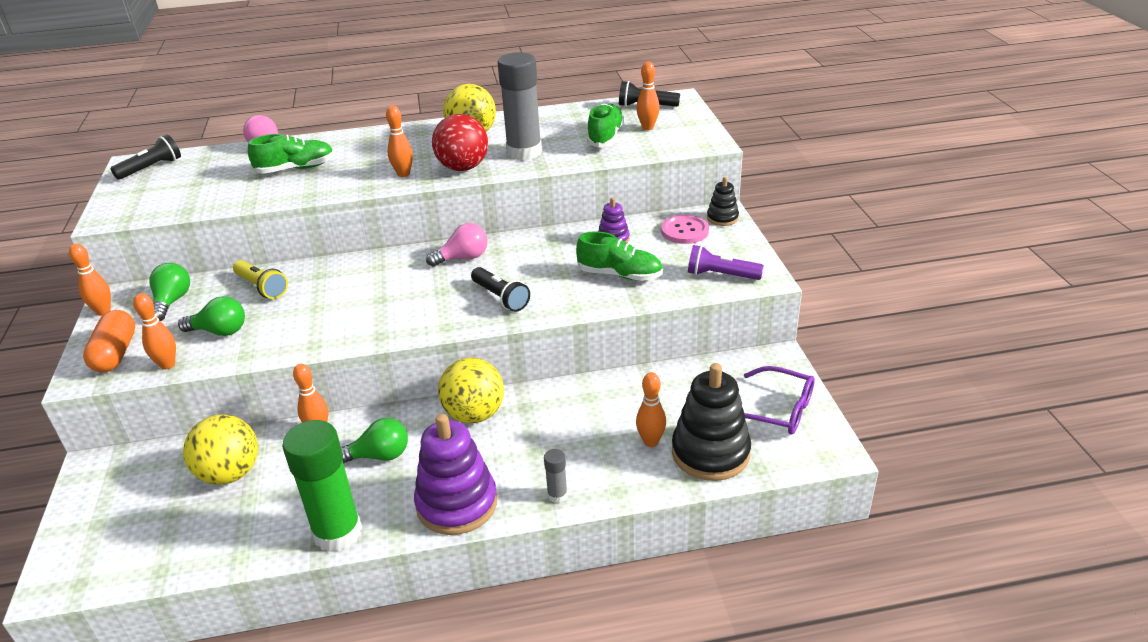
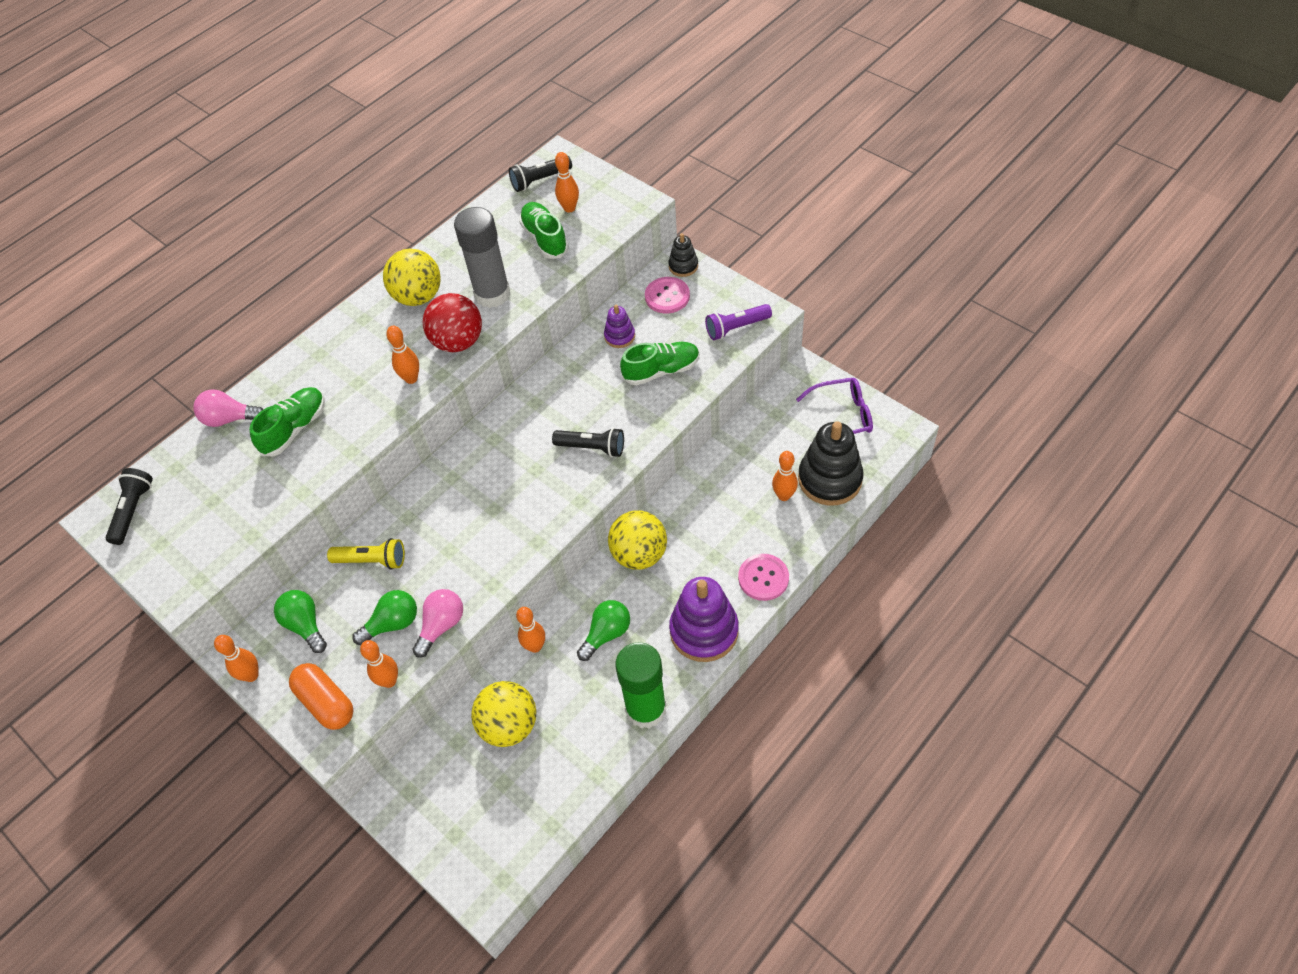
camera: 35 degrees left, 20 degrees up
(463, 258) = (516, 426): pink light bulb -> pink light bulb (441, 626)
(557, 495) = (763, 578): grey glue stick -> pink button

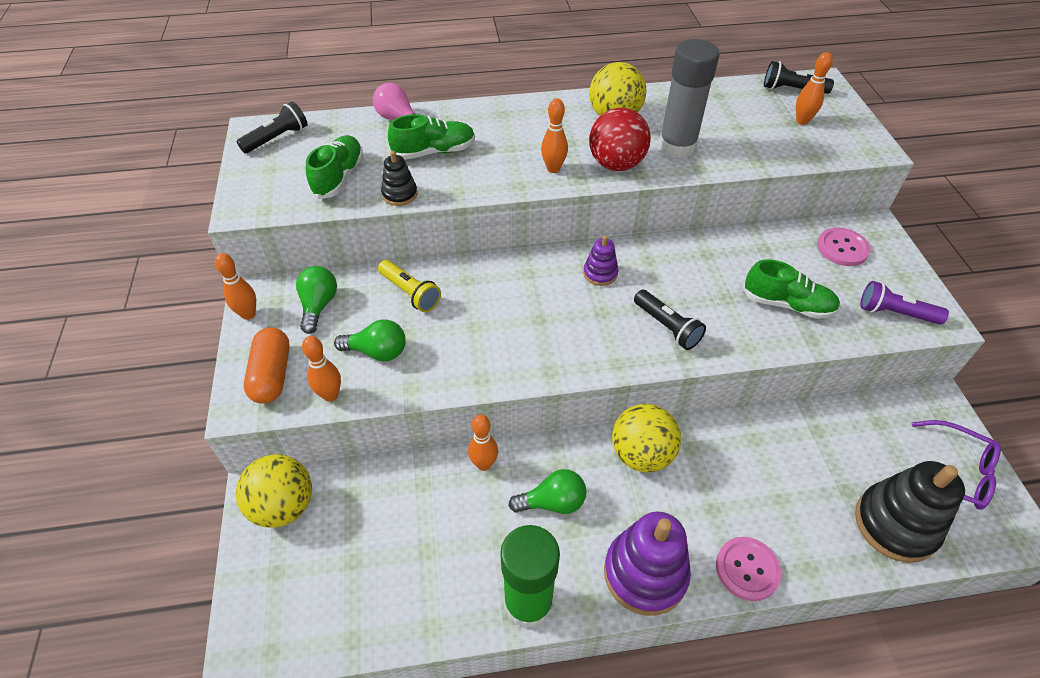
camera: 35 degrees right, 5 degrees down
(441, 626) = (410, 382): pink light bulb -> none
(509, 725) = (403, 515): yellow ball -> yellow ball (284, 506)
(545, 238) = (760, 131): green shoe -> green shoe (339, 177)
(619, 336) = (769, 254): purple stacking toy -> purple stacking toy (600, 273)
(683, 266) = (878, 233): black stacking toy -> black stacking toy (400, 194)
(784, 496) = (830, 504): orange bowling pin -> none

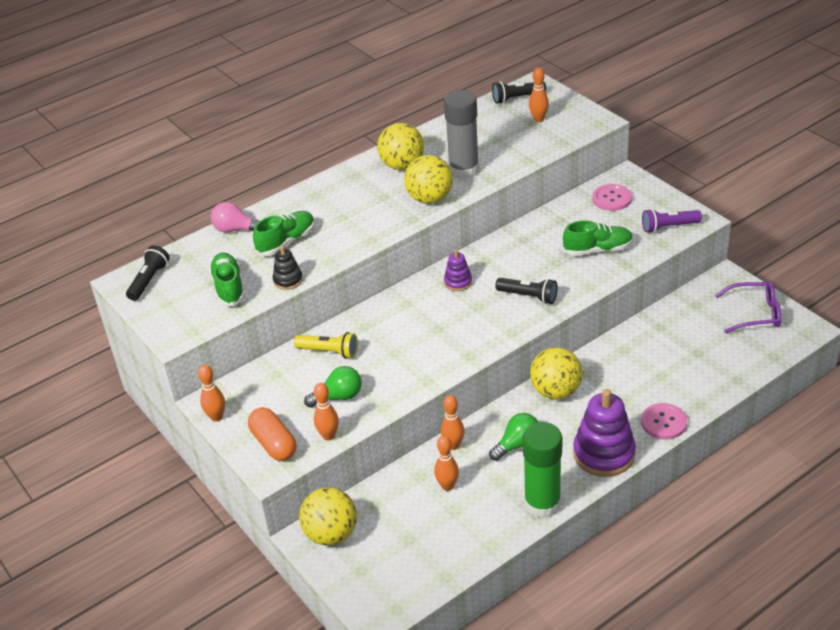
camera: 25 degrees left, 10 degrees down
(318, 306) = (266, 389): green light bulb -> none
(553, 169) = (387, 219): orange bowling pin -> orange bowling pin (447, 486)
(616, 164) = (430, 199): red ball -> yellow ball
(895, 524) = (736, 358): black stacking toy -> none

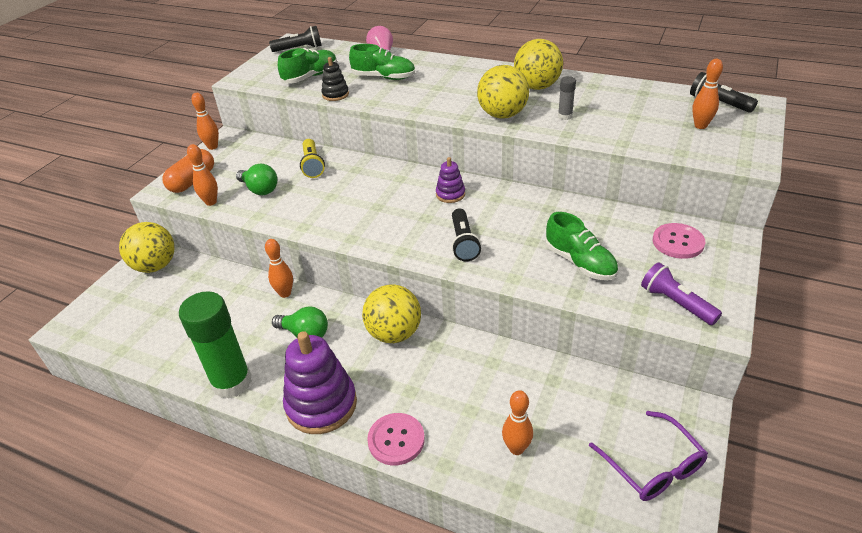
camera: 60 degrees right, 0 degrees up
(447, 486) = (232, 309): orange bowling pin -> orange bowling pin (516, 448)
(464, 170) = (565, 116): grey glue stick -> grey glue stick, size x0.43

